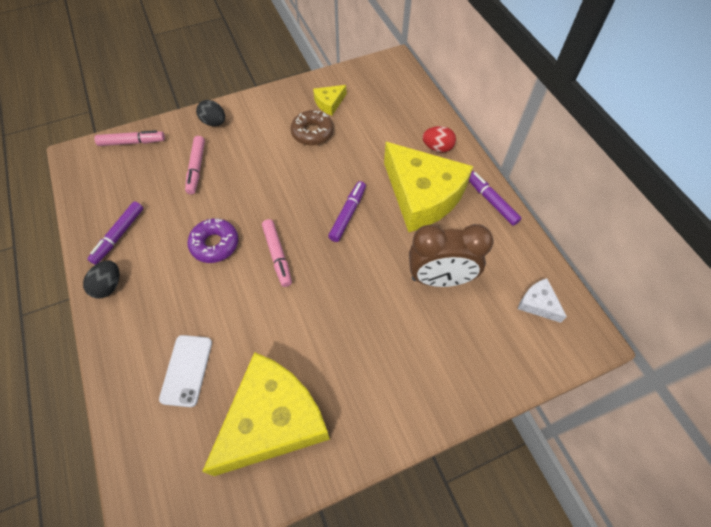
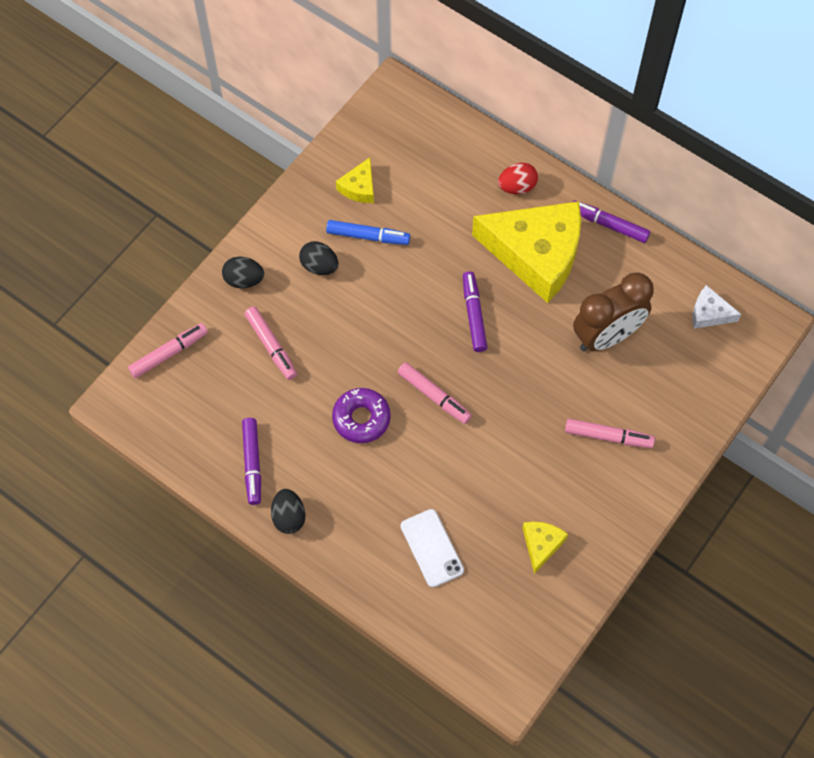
camera: 30 degrees left, 5 degrees up
(267, 136) = (319, 266): none -> black egg
(273, 420) = (541, 545): yellow cheese -> yellow cheese, size x0.42
(312, 132) = (367, 236): brown donut -> blue marker
(390, 358) = (608, 436): none -> pink marker

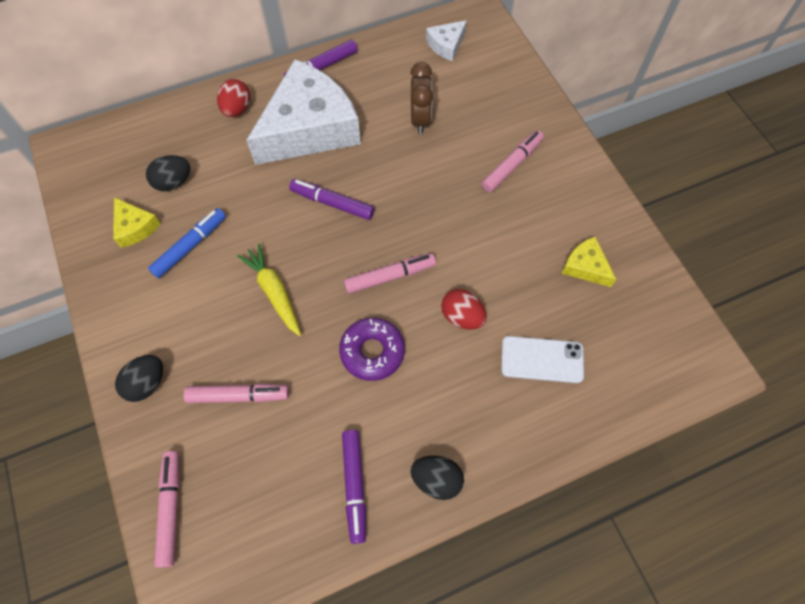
camera: 60 degrees left, 0 degrees up
(252, 463) = (355, 485): purple marker -> purple marker turned 60 degrees clockwise
(319, 266) = (187, 304): black egg -> black egg (173, 182)
(367, 320) = (274, 292): none -> yellow carrot
(432, 469) = (462, 317): none -> red egg
(536, 254) = (309, 128): yellow cheese -> white cheese
(606, 336) = (420, 119): brown clock -> brown clock, size x0.64

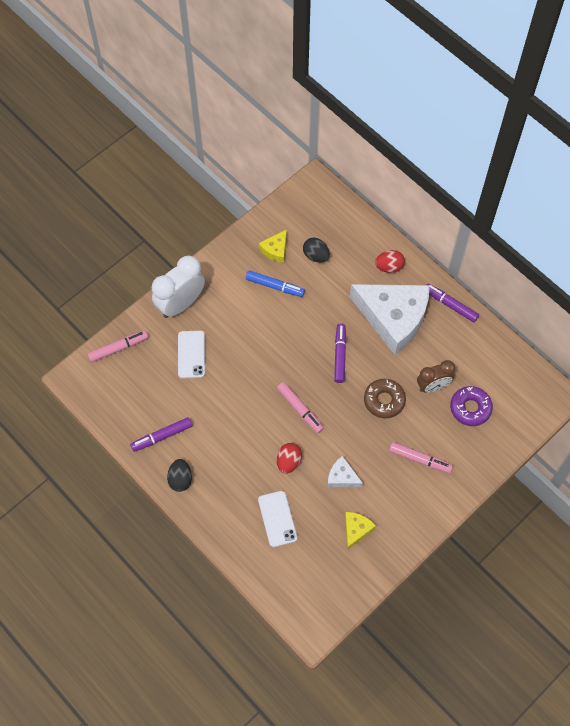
camera: 70 degrees right, 0 degrees up
(147, 383) = (181, 304): black egg -> white clock
(238, 395) = (191, 354): pink marker -> white phone
(274, 292) = (263, 346): yellow carrot -> none
(372, 352) = (245, 417): purple donut -> purple donut (470, 408)
(418, 176) = (384, 400): none -> brown donut
(446, 45) = (511, 381): white cheese -> white cheese (342, 477)

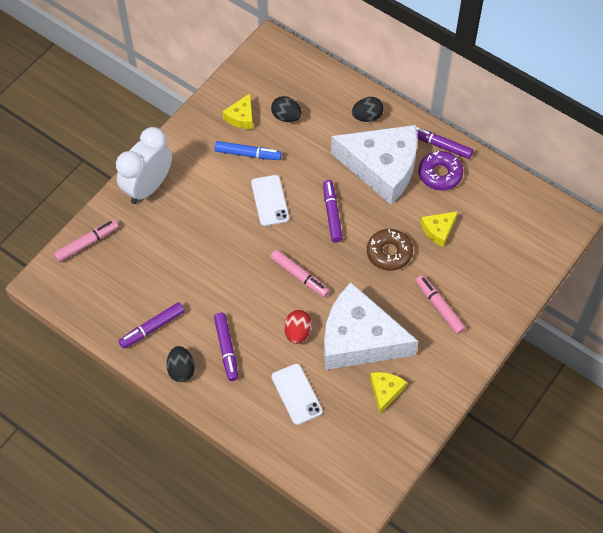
camera: 10 degrees left, 5 degrees down
(191, 354) = (169, 238): white phone -> white phone (270, 200)
(223, 466) = (226, 349): none -> purple marker
(342, 477) = (359, 339): white cheese -> white cheese, size x2.36
(389, 267) = (367, 117): red egg -> black egg
(419, 459) = (439, 307): pink marker -> pink marker turned 135 degrees counterclockwise
(433, 386) = (438, 230): brown clock -> yellow cheese
(470, 408) = (483, 246): purple donut -> purple donut (440, 174)

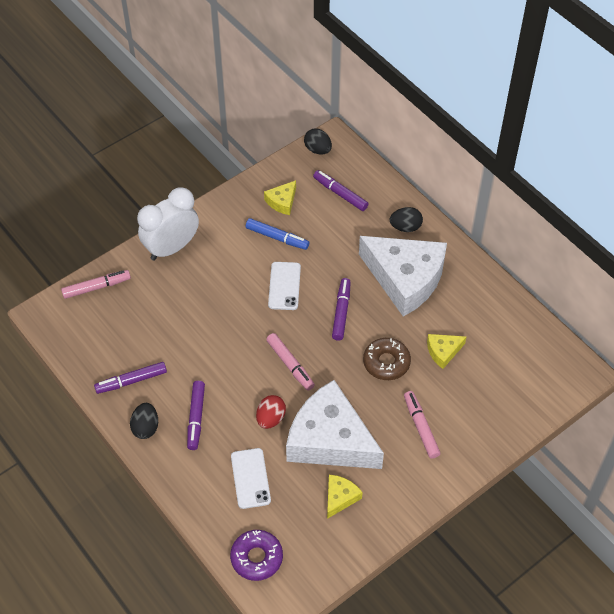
camera: 15 degrees right, 5 degrees down
(286, 117) = (326, 210): black egg -> black egg (318, 150)
(440, 145) = (470, 270): purple marker -> purple marker (340, 194)
(440, 174) = (461, 298): purple donut -> purple donut (256, 558)

